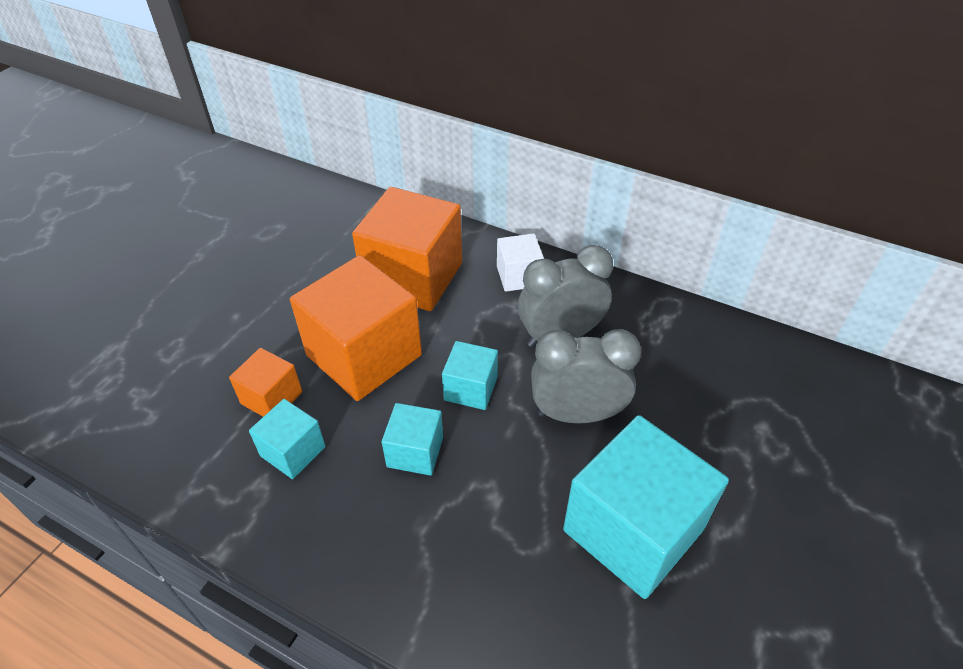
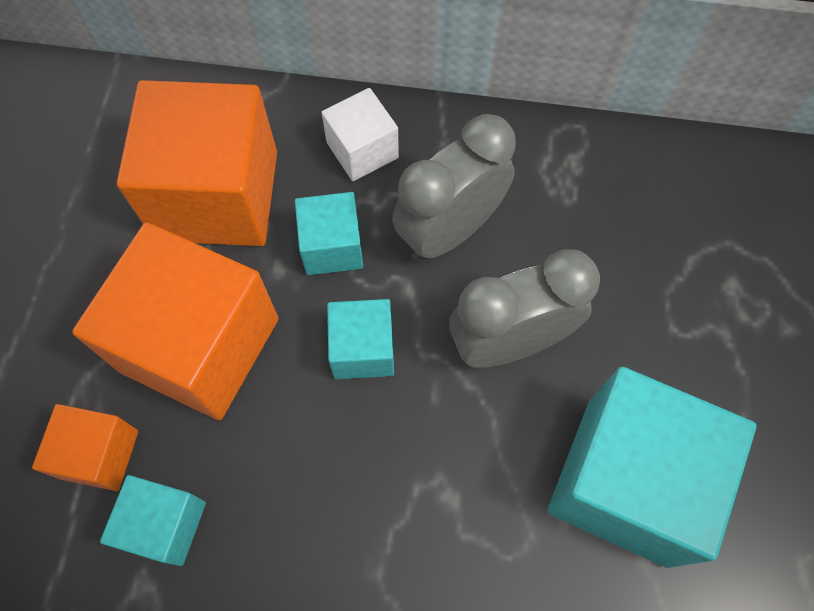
camera: 20 degrees left, 20 degrees up
(415, 452) = (326, 468): turquoise cube -> turquoise cube (332, 247)

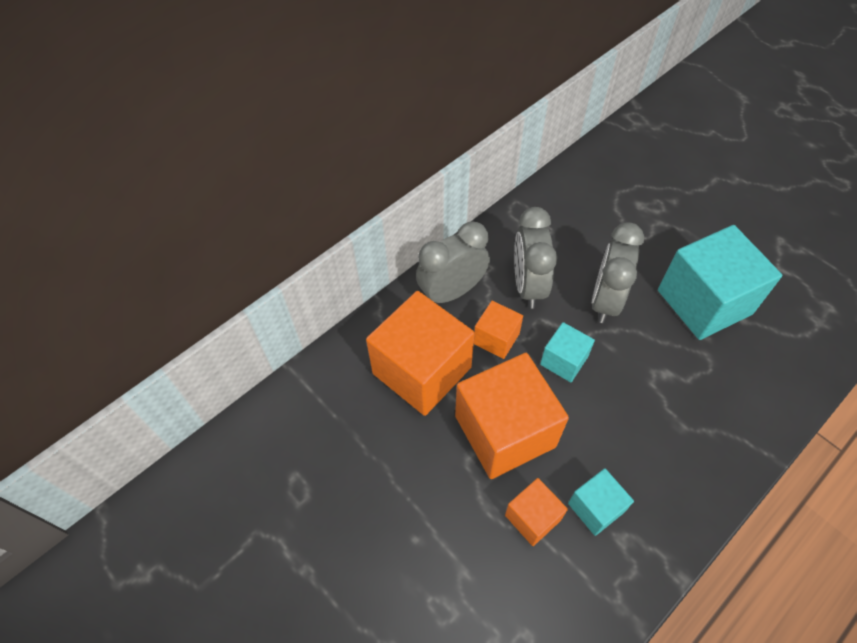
camera: 50 degrees left, 10 degrees down
(332, 247) = (496, 338): turquoise cube -> orange cube
(362, 150) = (452, 291): white cube -> grey clock

